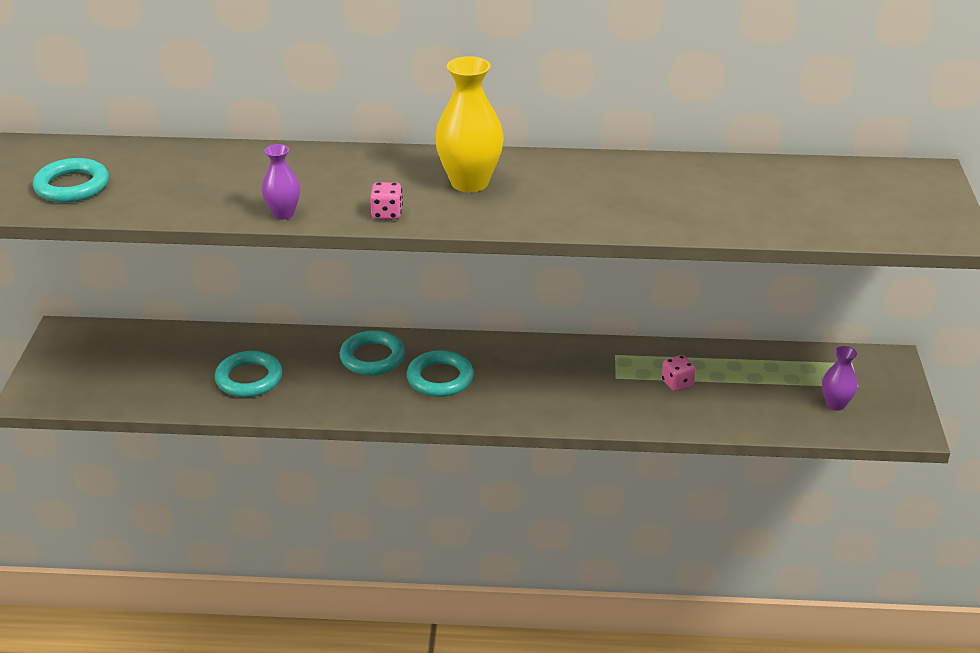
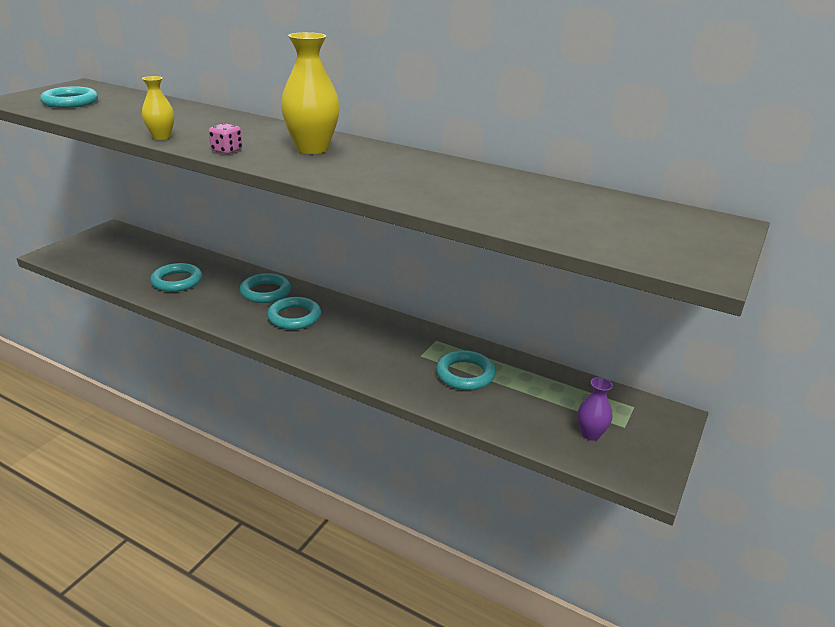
camera: 25 degrees right, 5 degrees down
(283, 214) = (161, 137): purple vase -> yellow vase
(677, 383) = (465, 374): pink dice -> turquoise ring

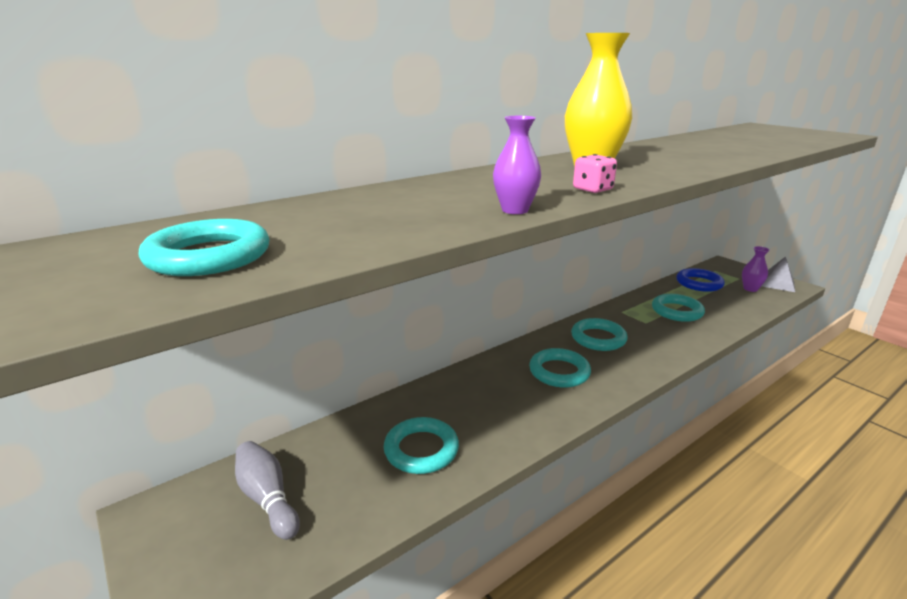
camera: 65 degrees left, 5 degrees down
(126, 251) = (267, 498): none -> grey bowling pin
(161, 137) = (515, 210): yellow vase -> purple vase
(265, 292) = (492, 382): turquoise ring -> turquoise ring (598, 338)
(568, 391) = (699, 283): none -> blue ring
(639, 462) = (777, 283): none -> grey pyramid

